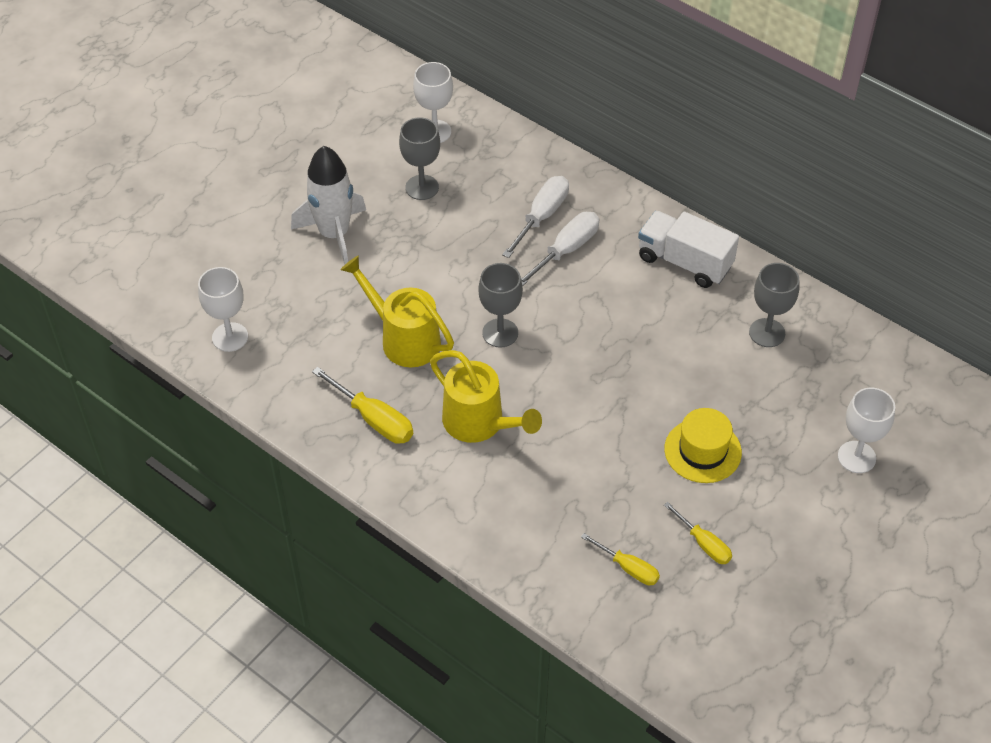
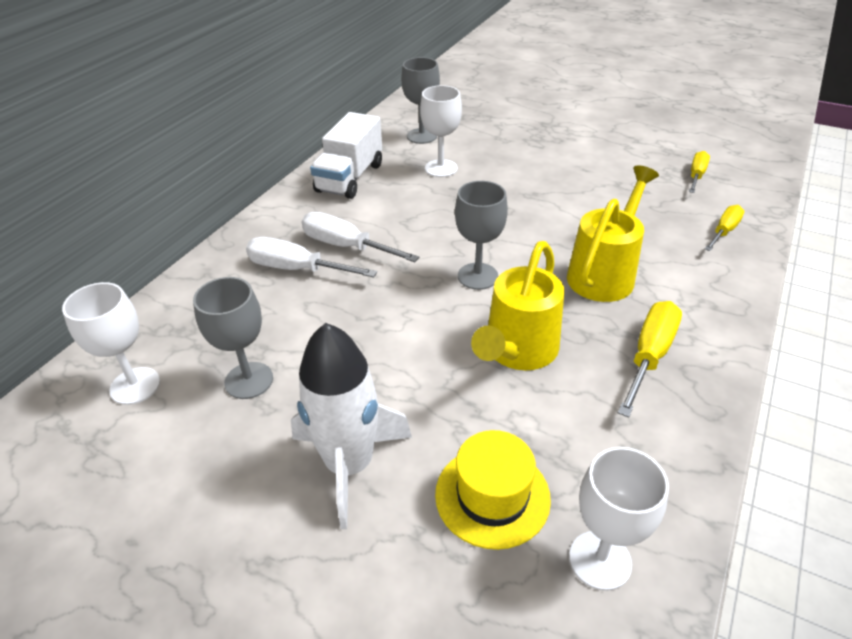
camera: 100 degrees left, 10 degrees down
(702, 451) = (558, 154): yellow hat -> yellow hat (492, 496)
(703, 543) = (645, 147): yellow screwdriver -> yellow screwdriver (723, 231)
(856, 457) = (525, 98): white goblet -> white goblet (441, 168)

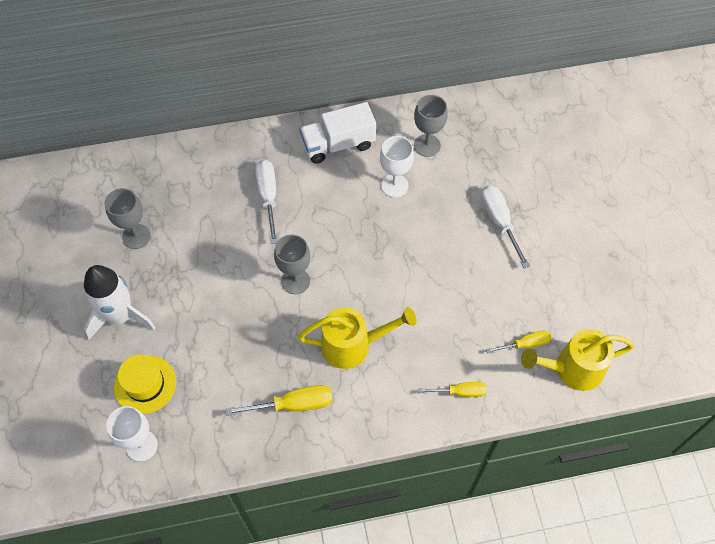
camera: 50 degrees right, 20 degrees up
(135, 386) = (98, 194): white goblet -> none
(297, 269) = (229, 189): white screwdriver -> white screwdriver (499, 222)
(517, 352) = (246, 339): yellow watering can -> yellow watering can (571, 369)

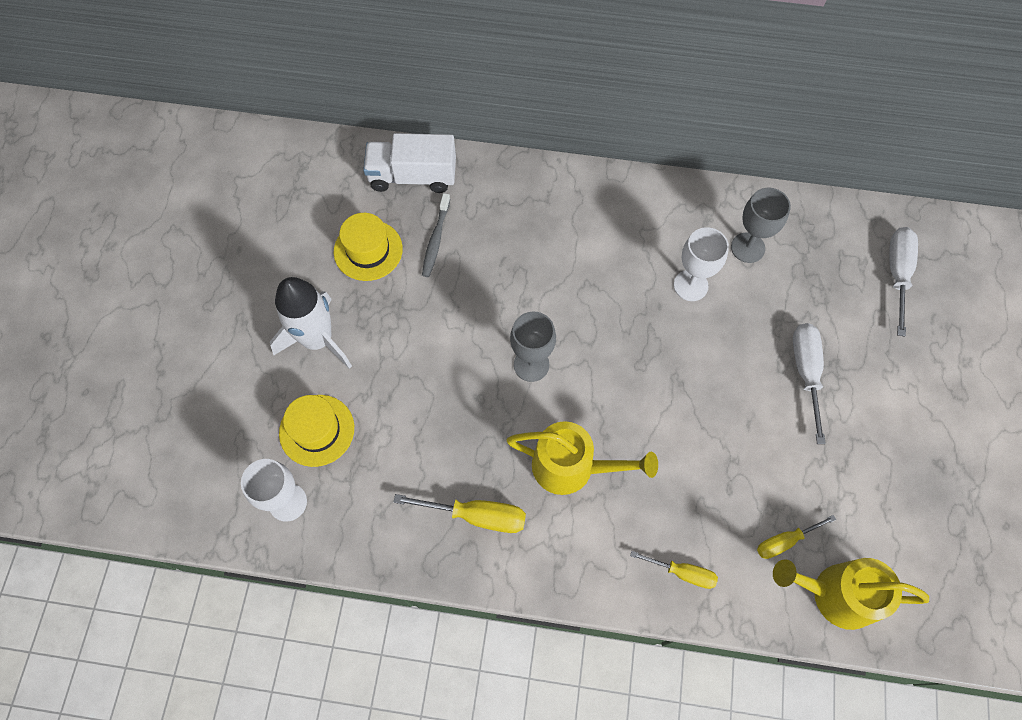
camera: 20 degrees right, 5 degrees up
(136, 236) = (368, 250): grey goblet -> yellow hat
(187, 212) = (436, 239): none -> grey toothbrush
(268, 197) = (534, 251): white screwdriver -> white screwdriver (897, 274)
(338, 144) = (639, 213): white truck -> white truck (413, 176)
(525, 344) = (785, 541): yellow screwdriver -> yellow screwdriver turned 150 degrees clockwise

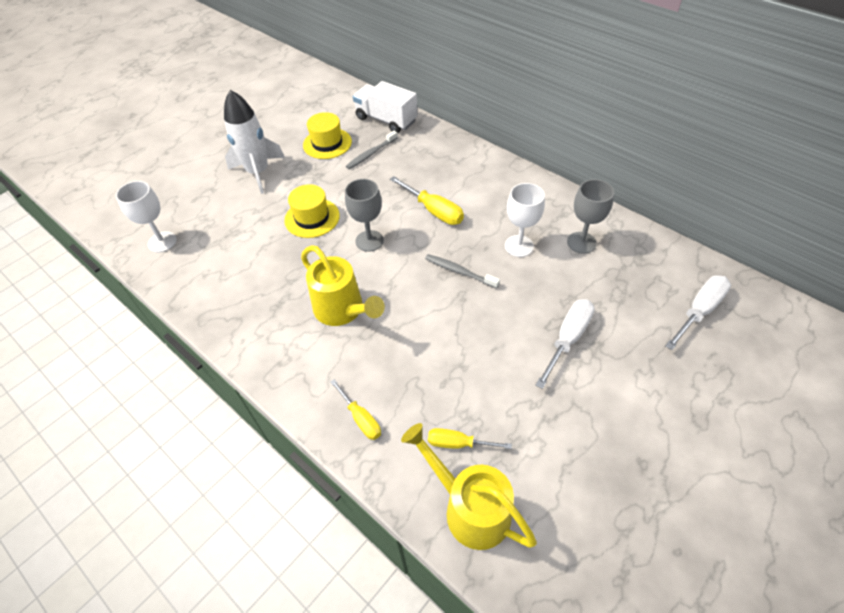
camera: 35 degrees right, 15 degrees down
(317, 430) = (213, 215): yellow hat -> yellow hat (312, 218)
(476, 515) = (257, 305): yellow screwdriver -> yellow screwdriver (433, 210)
(654, 351) = (459, 271): none -> grey toothbrush

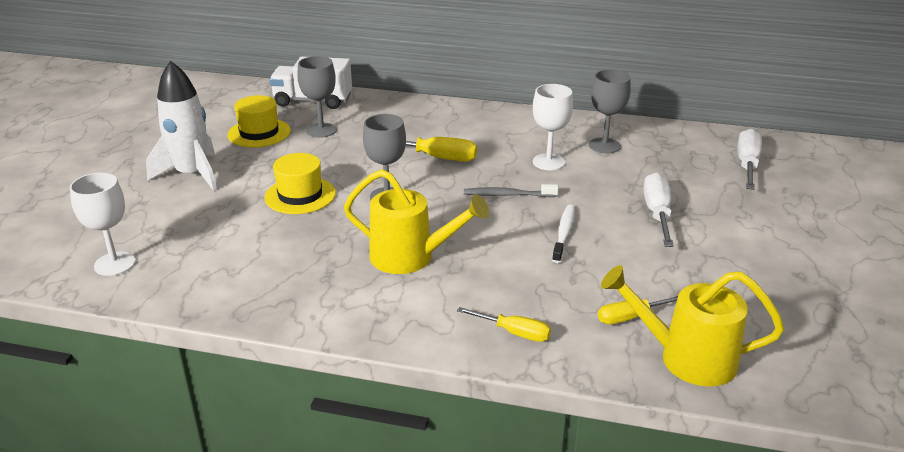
camera: 30 degrees left, 20 degrees down
(371, 154) = (321, 130): grey toothbrush -> grey goblet
(472, 331) = (564, 233): none -> white toothbrush

